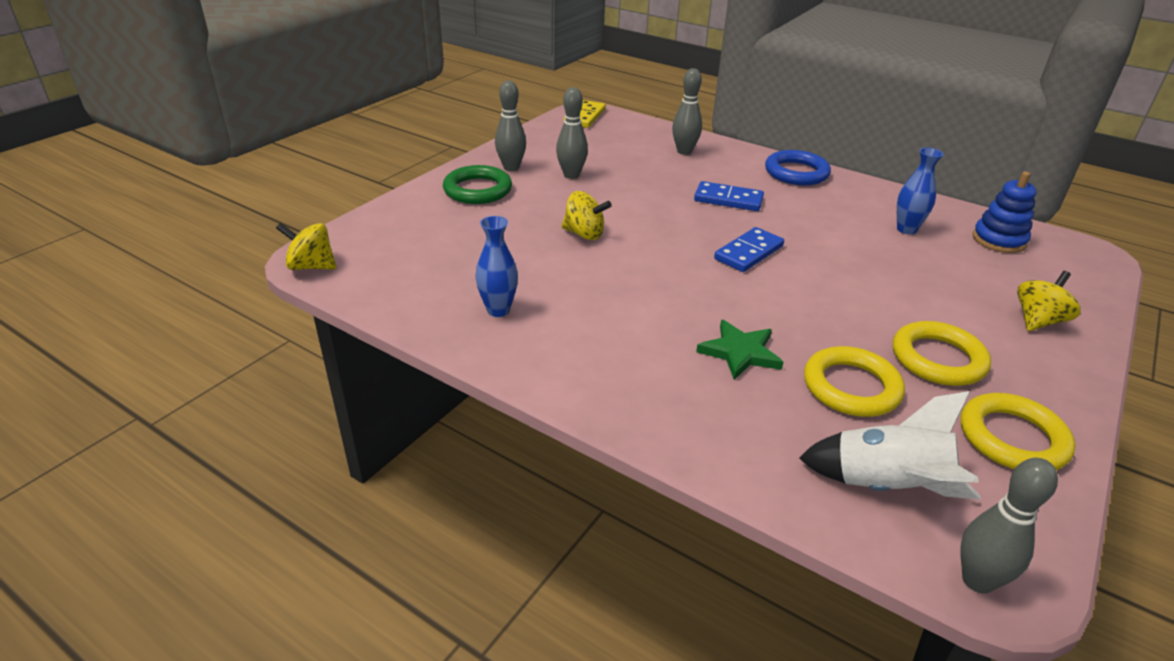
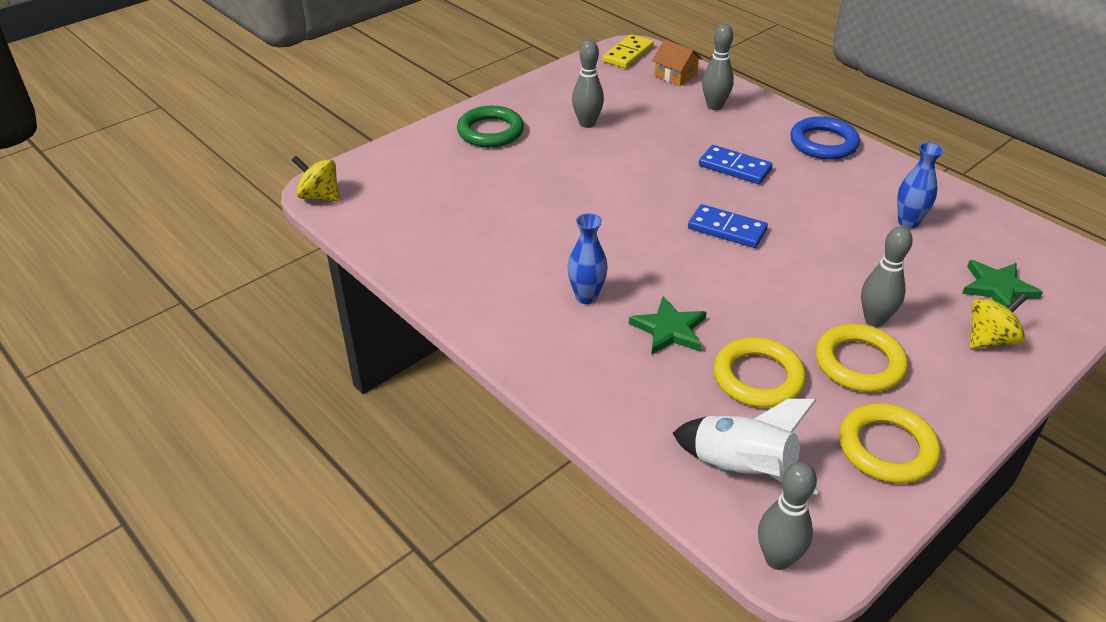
camera: 15 degrees right, 5 degrees up
(498, 310) = (467, 259): blue vase -> blue vase (586, 297)
(511, 168) = (531, 109): grey bowling pin -> grey bowling pin (874, 320)
(584, 234) = (574, 191): yellow spinning top -> none
(637, 130) = (675, 75): none -> orange house
(748, 252) = (727, 229): blue domino -> blue domino turned 60 degrees clockwise
(999, 240) = (1004, 246): blue stacking toy -> none
(1016, 275) = (998, 288): none -> green star

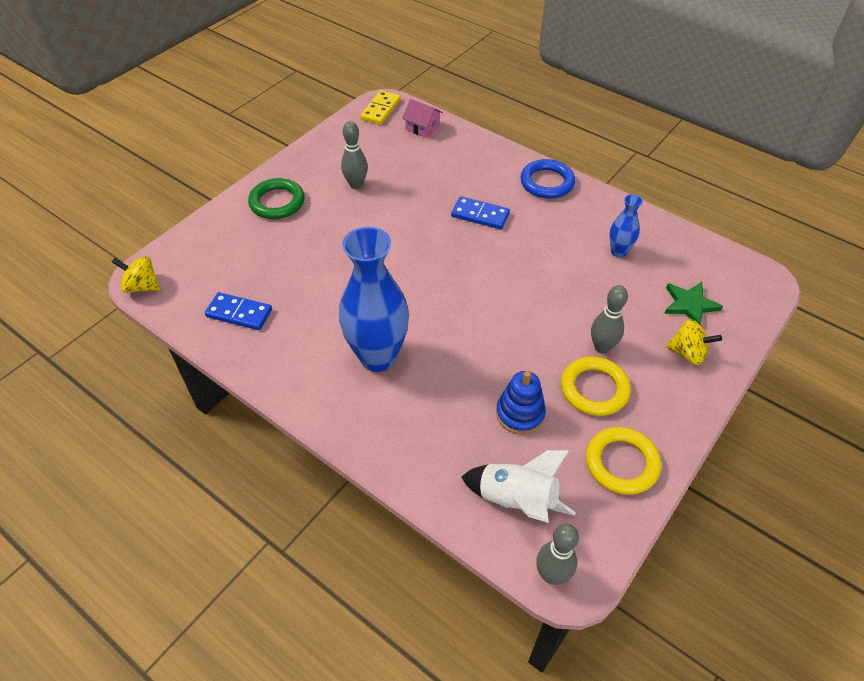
camera: 10 degrees left, 10 degrees up
(586, 297) = (378, 357): blue vase -> blue vase, size x2.08
(669, 329) = (447, 379): green star -> none
(675, 75) = (422, 127): orange house -> pink house
(714, 106) = (457, 155): grey bowling pin -> none
(727, 229) = (481, 276): blue domino -> blue domino (239, 313)
(758, 377) = (520, 414): yellow ring -> blue stacking toy
(989, 339) = (687, 353): yellow spinning top -> yellow spinning top turned 60 degrees clockwise

